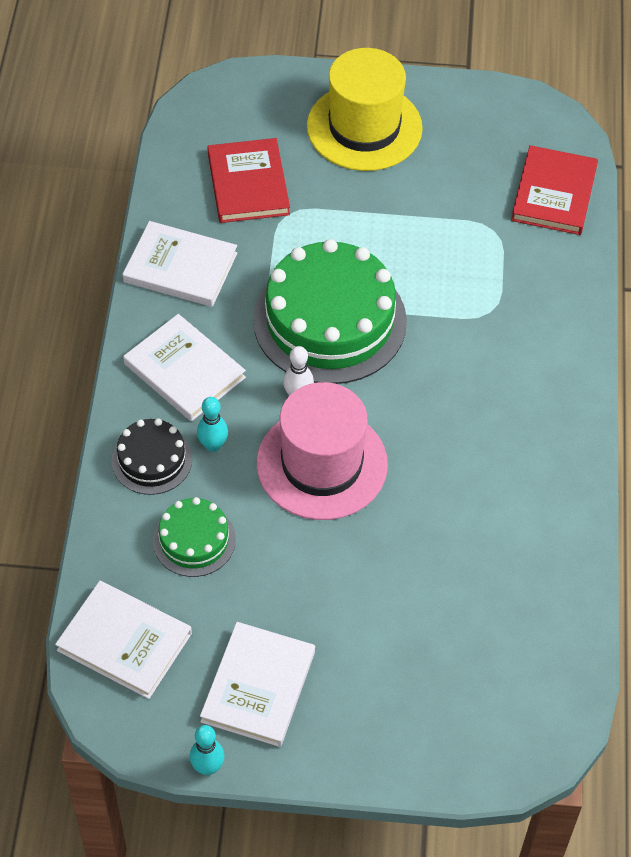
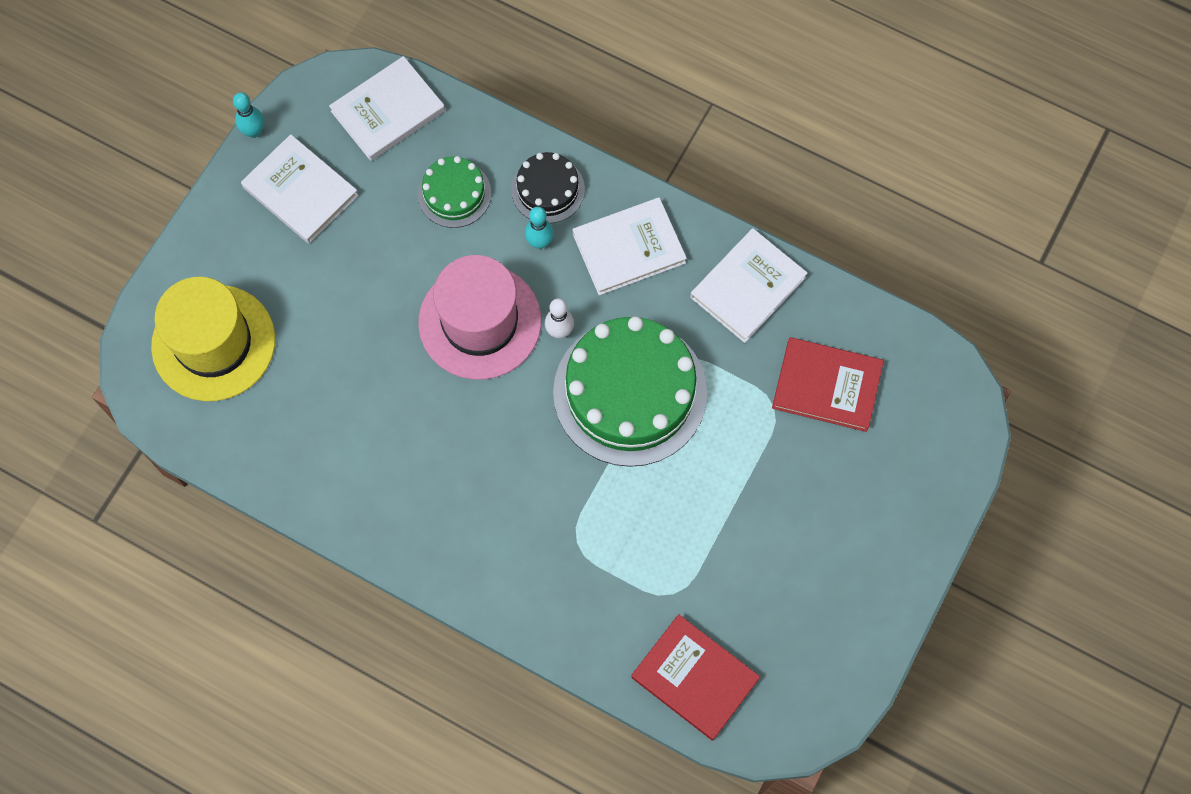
camera: 115 degrees right, 15 degrees up
(364, 127) = (859, 528): yellow hat -> yellow hat (213, 343)

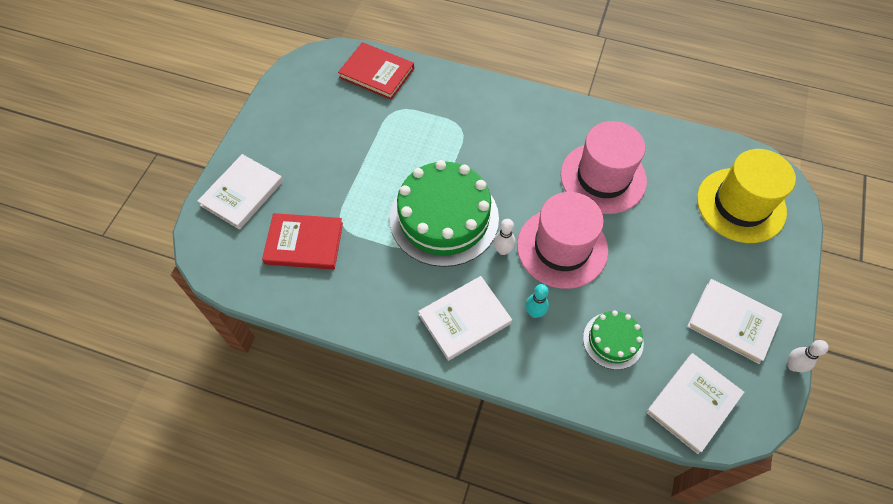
camera: 170 degrees right, 10 degrees down
(254, 131) = (793, 366): turquoise bowling pin -> white bowling pin
(389, 418) = (603, 178): none -> pink hat
(548, 189) = (540, 356): black cake -> none
(748, 287) = (368, 304): white book -> white book (242, 193)

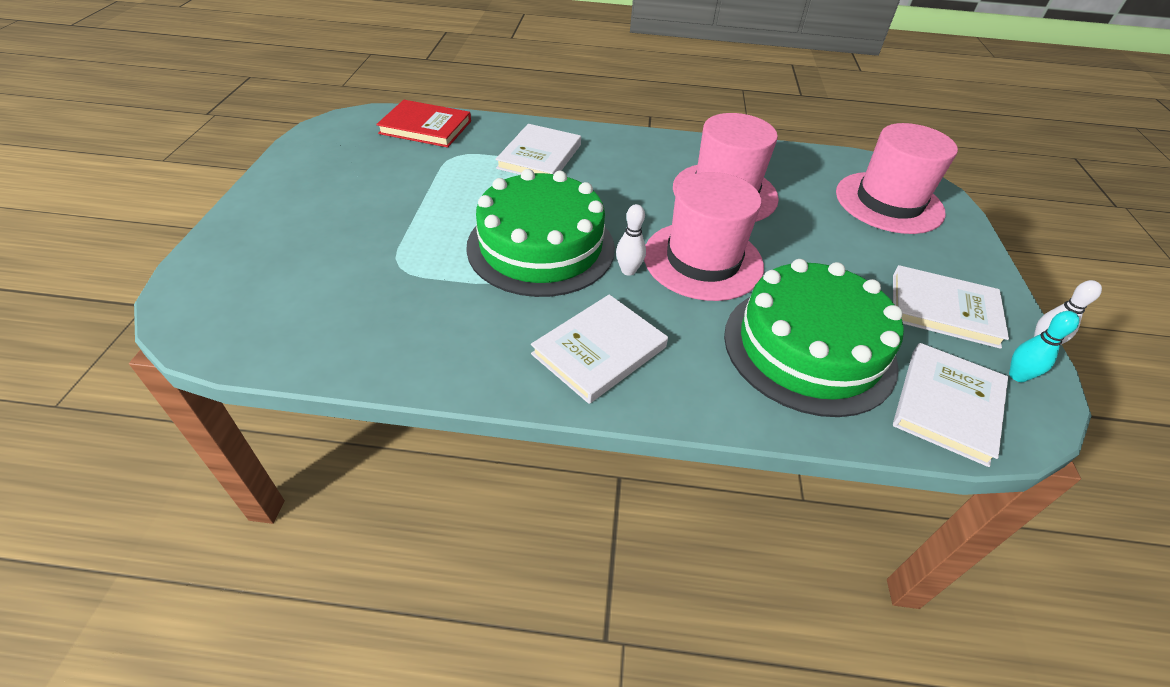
camera: 15 degrees left, 15 degrees down
(242, 193) = (248, 249): white book -> white book (539, 156)
(304, 243) = (346, 292): red book -> none
(534, 312) = (693, 331): turquoise bowling pin -> turquoise bowling pin (1017, 376)
(613, 340) = (809, 348): green cake -> green cake, size x2.00
(741, 205) = (889, 202): yellow hat -> pink hat

